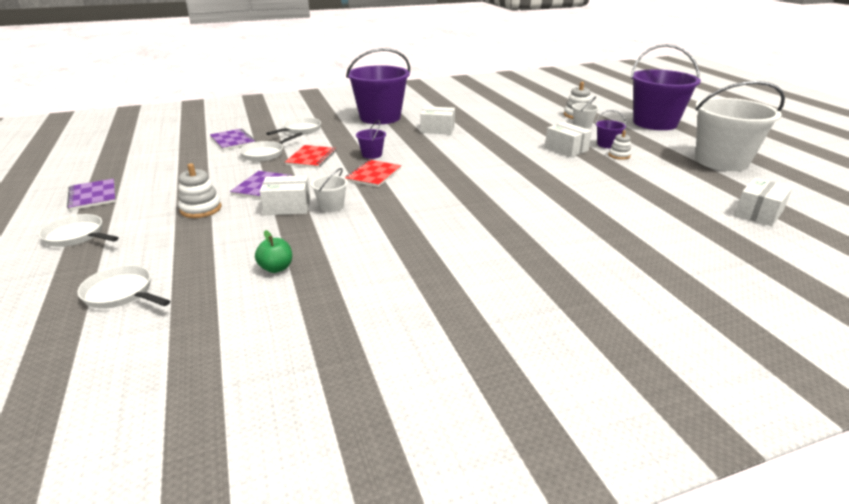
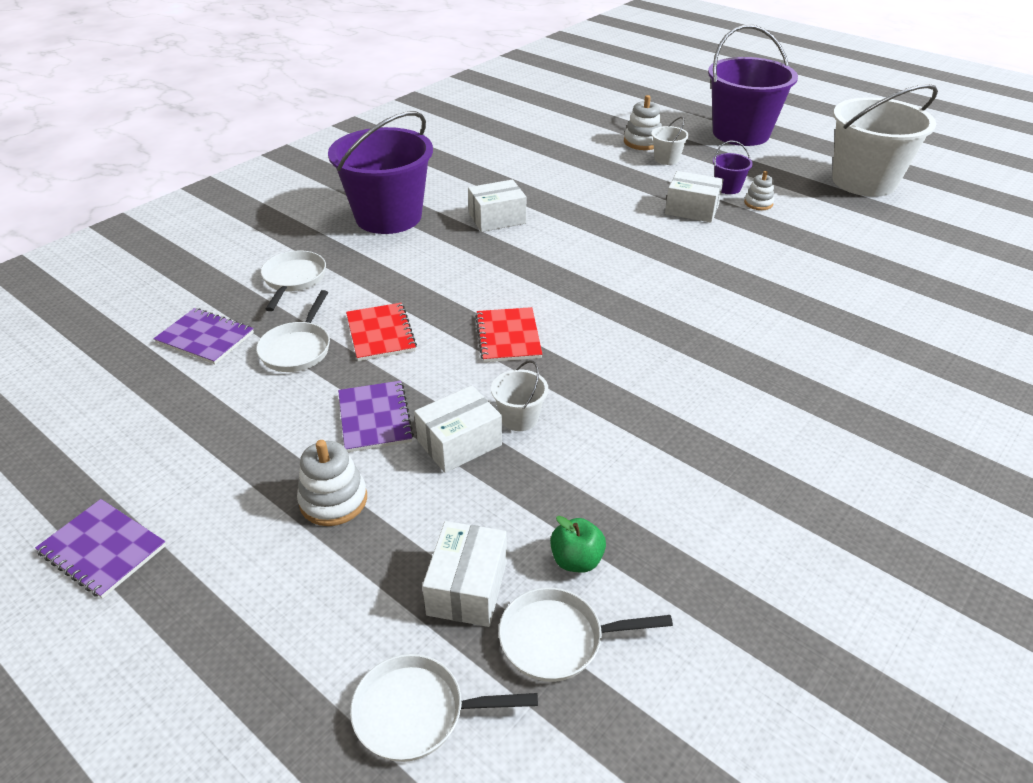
camera: 30 degrees left, 10 degrees up
(77, 236) = (191, 644): white pan -> white pan (558, 639)
(372, 155) = (462, 298): purple bucket -> none
(758, 213) = (966, 253): white box -> white box (467, 587)

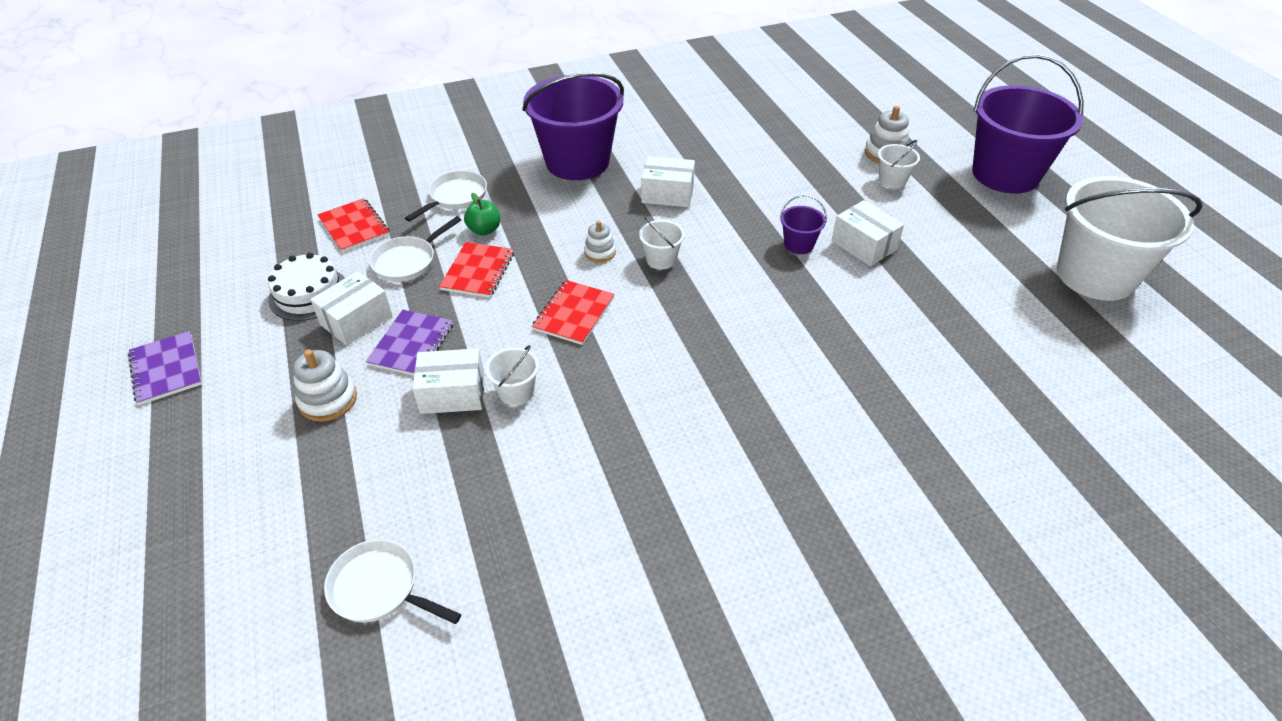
camera: 30 degrees right, 5 degrees up
(205, 338) = (354, 227): purple notebook -> red notebook
(212, 414) = (308, 294): none -> white cake
(417, 712) = (245, 588): white pan -> none
(467, 587) = (355, 514): white box -> white box (356, 320)
(542, 269) = (661, 259): none -> white bucket
(576, 560) = (449, 533): green apple -> green apple (484, 230)
(727, 188) = (926, 233): purple bucket -> purple bucket (798, 245)
(758, 203) = (943, 262): white stacking toy -> white stacking toy (600, 252)

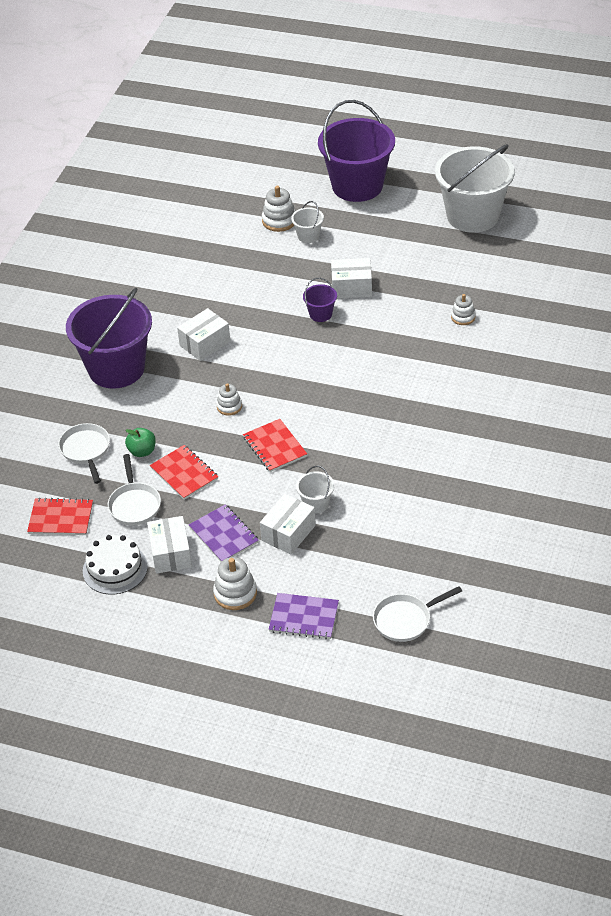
camera: 50 degrees left, 0 degrees up
(166, 369) = (120, 667): purple notebook -> purple notebook (304, 617)
(661, 259) = (267, 382): white bucket -> none
(935, 355) = (463, 317): none -> white stacking toy

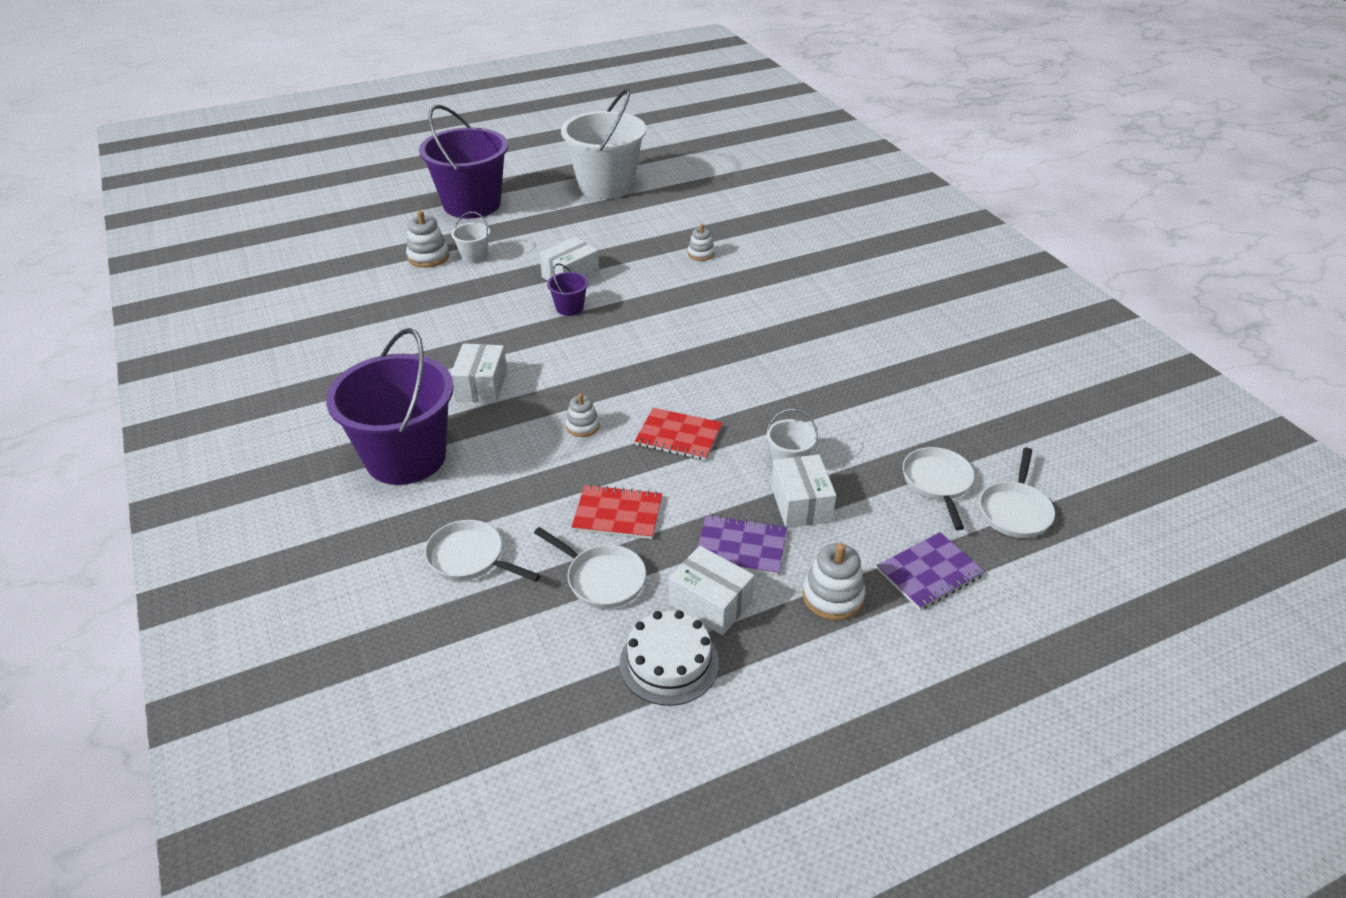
camera: 45 degrees left, 5 degrees down
(61, 518) = (530, 651): red notebook -> none
(142, 451) = (541, 520): green apple -> none
(385, 574) = (937, 483): none -> white pan

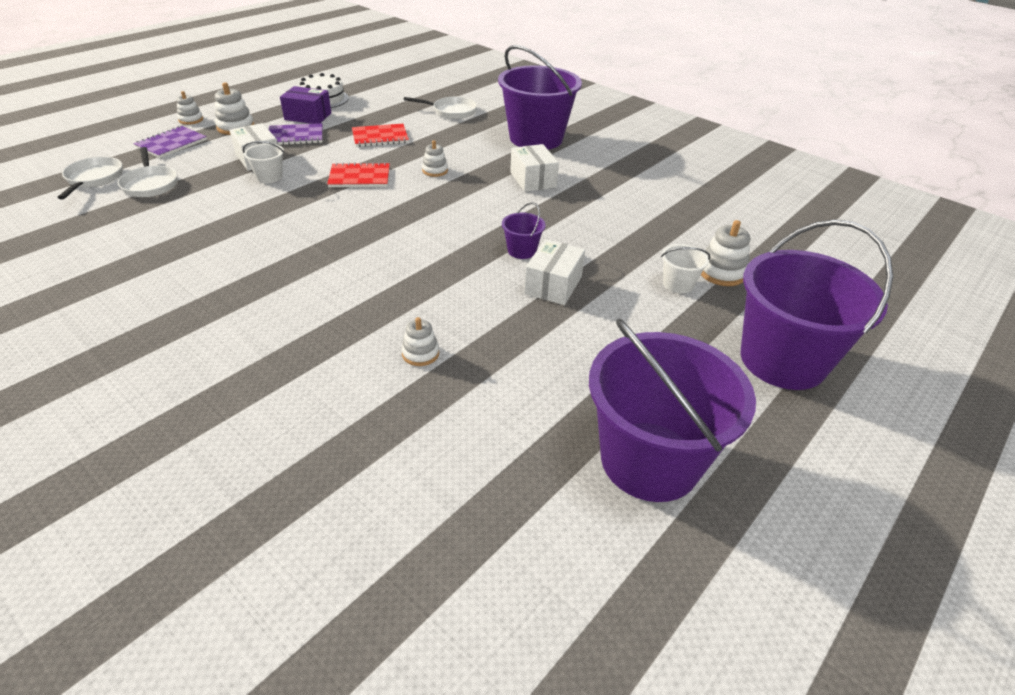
camera: 155 degrees right, 0 degrees up
(602, 579) = (373, 115): white pan -> none
(606, 185) = (650, 460): white bucket -> purple bucket
(710, 603) = (308, 116): white box -> purple box
(911, 643) = (191, 120): none -> white stacking toy

